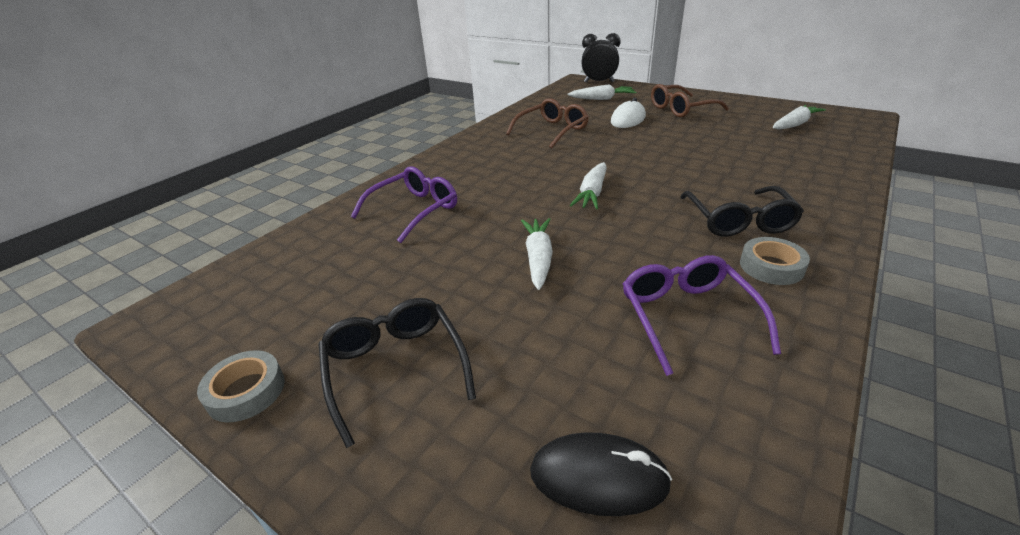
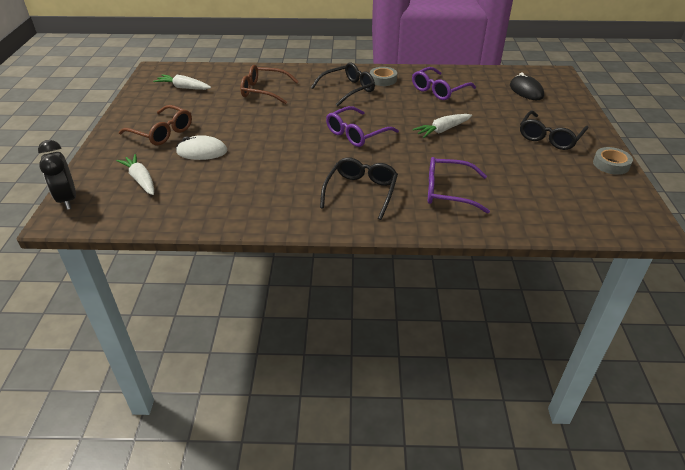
camera: 125 degrees left, 5 degrees up
(478, 168) = (361, 192): none -> black glasses
(552, 131) = (254, 182): brown glasses -> brown glasses (264, 91)
(592, 193) = (357, 134): white carrot -> purple glasses

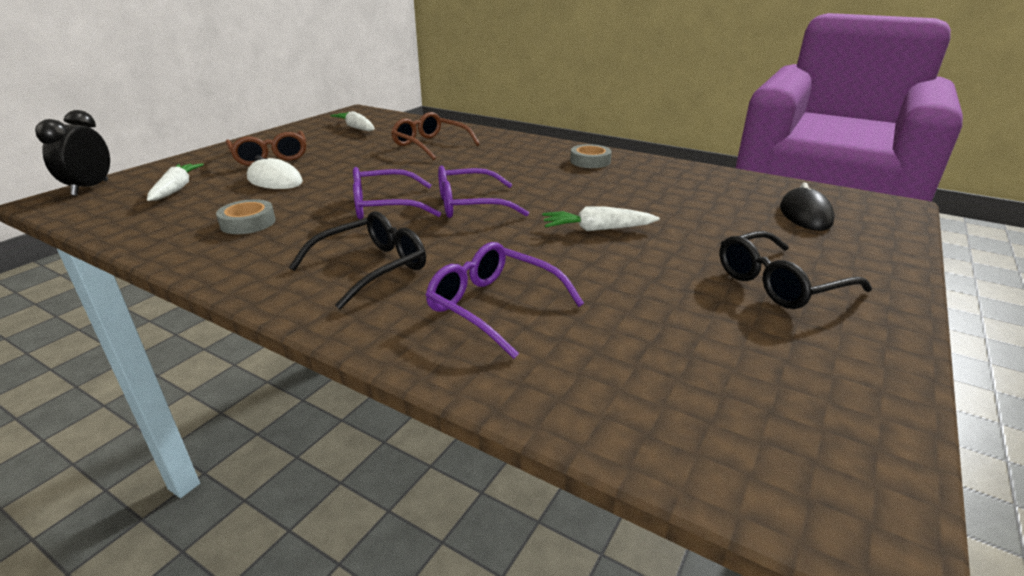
camera: 30 degrees right, 10 degrees down
(347, 90) = (528, 162): black glasses -> none
(439, 90) = (656, 186): purple glasses -> purple glasses (385, 206)
(611, 164) = (874, 362): grey tape -> grey tape (248, 223)

